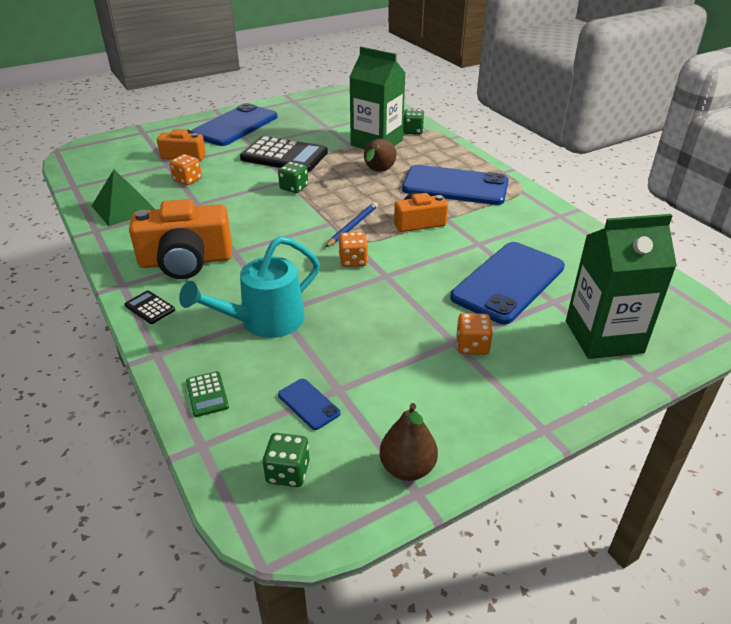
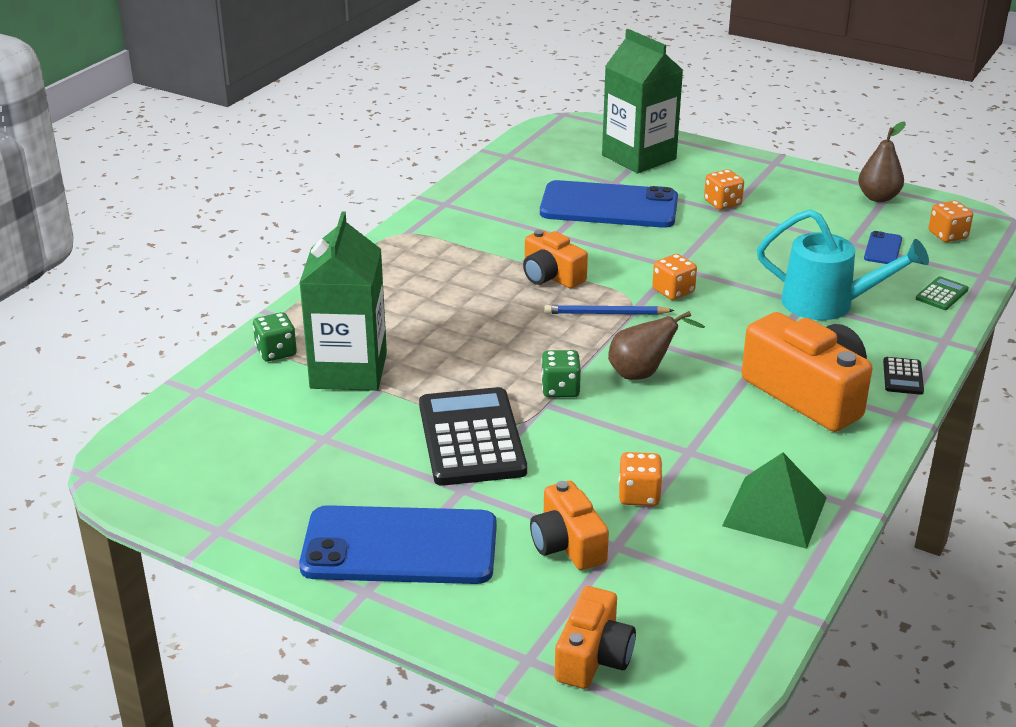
camera: 120 degrees left, 5 degrees down
(122, 142) = (593, 657): none -> orange camera
(288, 472) = (947, 235): green dice -> orange dice
(378, 171) = (446, 340): brown pear -> brown pear (643, 373)
(455, 186) = (434, 276): blue phone -> none

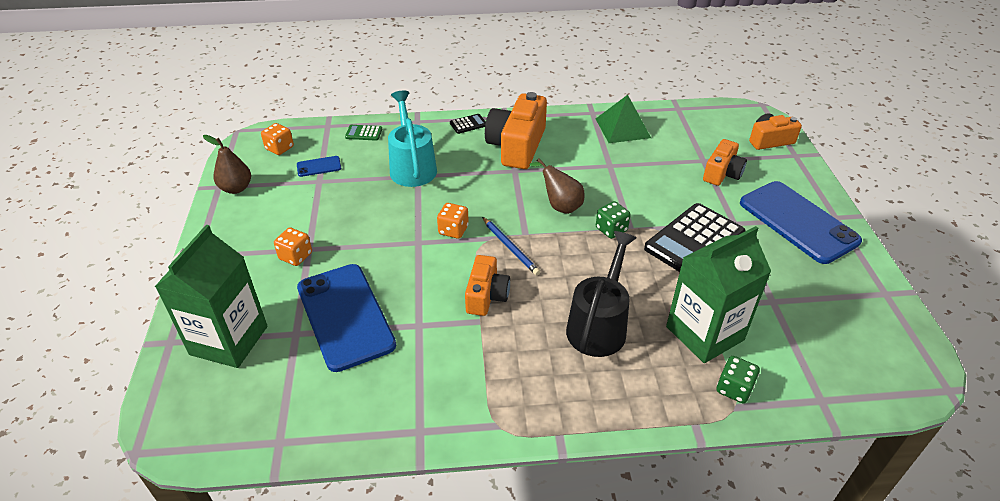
camera: 125 degrees left, 10 degrees up
(438, 318) = (599, 325): none -> black watering can
(639, 495) = (662, 167): orange dice -> none

